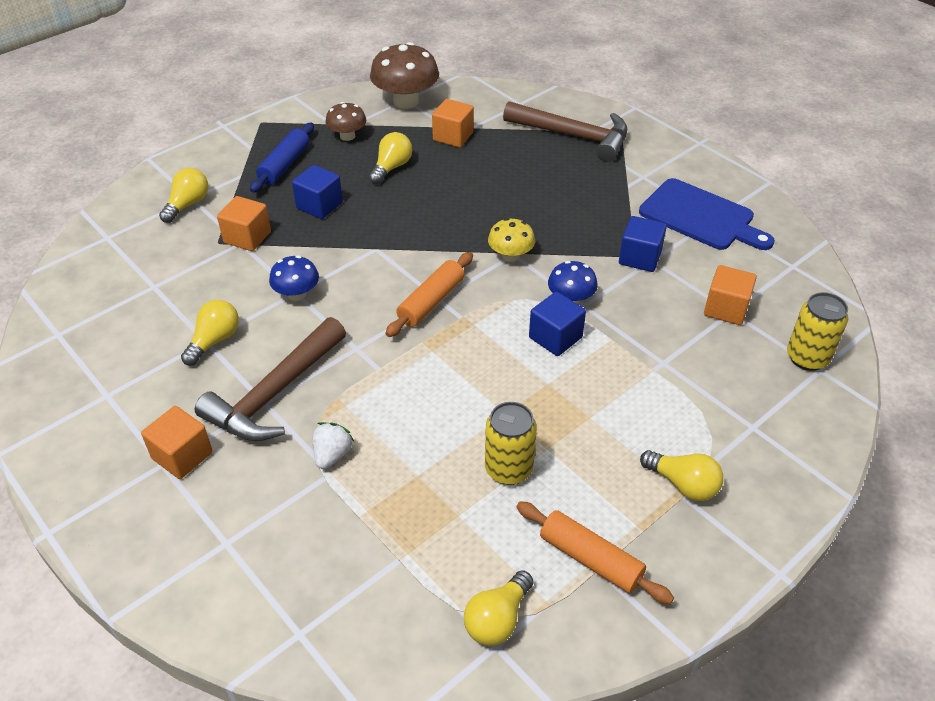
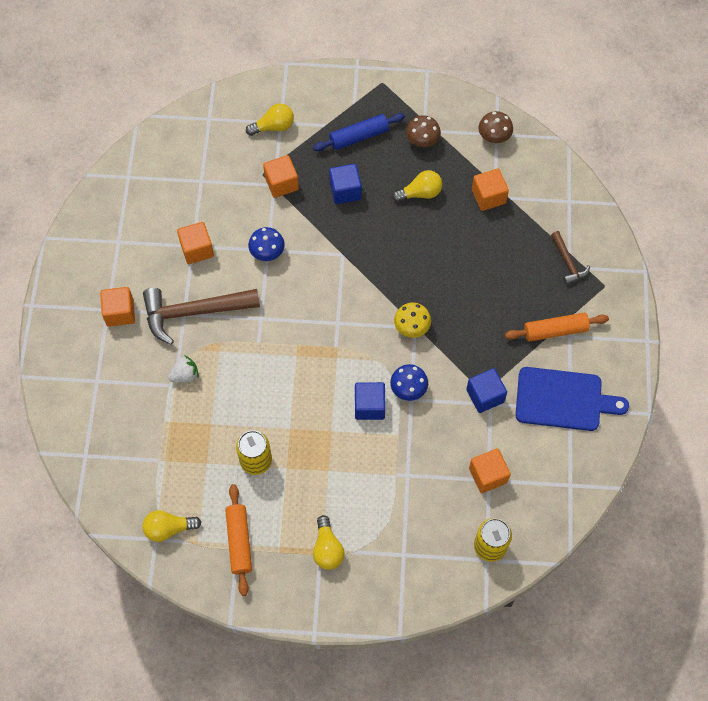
camera: 45 degrees right, 20 degrees up
(214, 341) = (197, 249): yellow light bulb -> orange cube
(406, 101) = (494, 136): brown mushroom -> brown mushroom, size x0.57
(431, 302) = (331, 321): orange rolling pin -> orange rolling pin (555, 331)
(573, 136) = (567, 262): brown hammer -> brown hammer, size x0.51
(700, 217) = (563, 400): blue cutting board -> blue cutting board turned 75 degrees counterclockwise

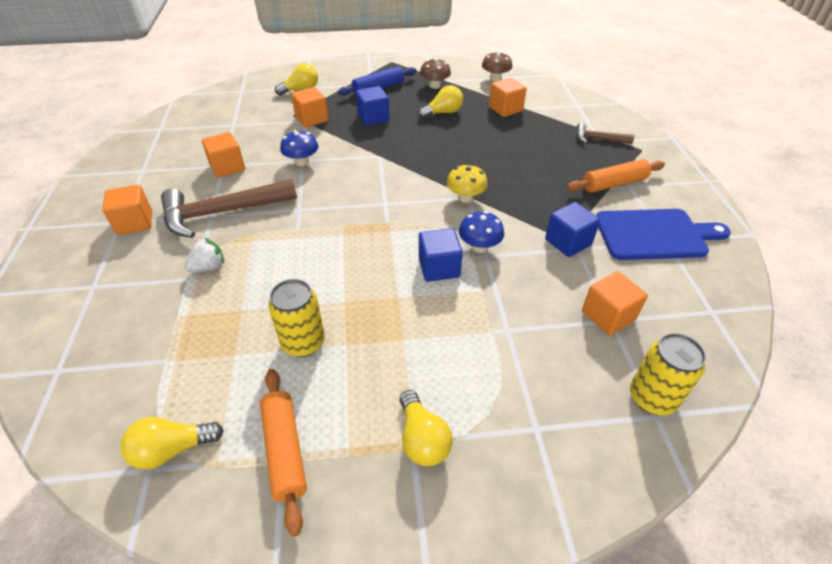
camera: 10 degrees left, 20 degrees down
(567, 262) = (598, 139): brown hammer -> brown hammer turned 135 degrees clockwise

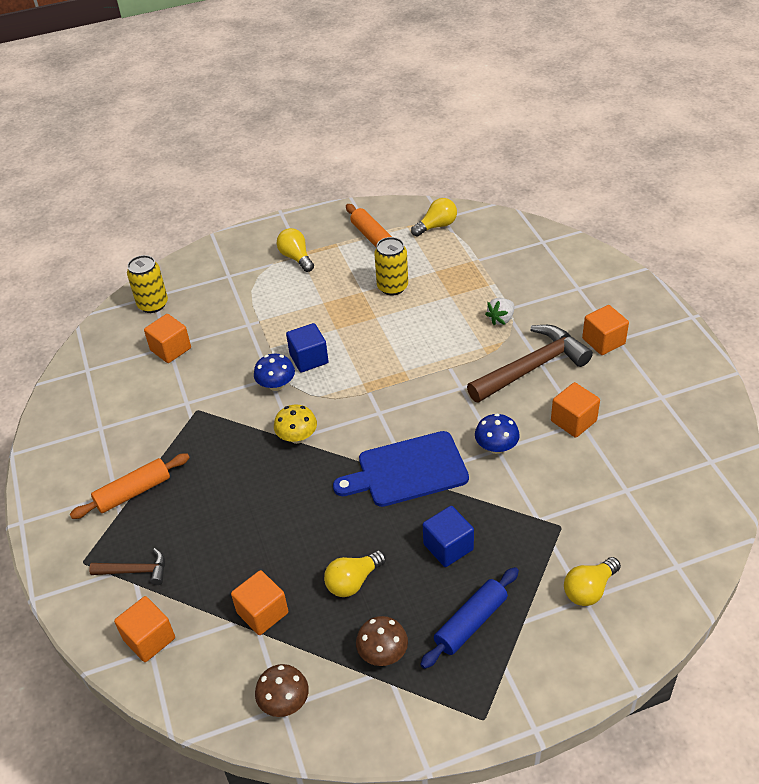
camera: 170 degrees right, 0 degrees up
(312, 119) = (530, 524): orange cube -> orange cube (149, 639)
(568, 242) = (194, 407): blue cube -> none
(655, 235) = (109, 432): blue cutting board -> blue cutting board (407, 470)

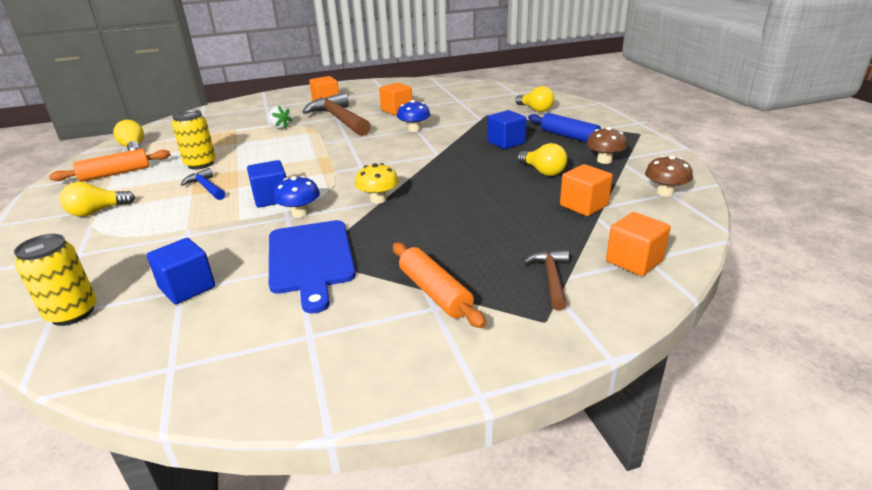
camera: 90 degrees left, 15 degrees down
(170, 349) = (187, 288): orange cube -> blue cube
(337, 308) = (206, 187): none -> blue hammer
(407, 470) = (430, 155): blue cutting board -> blue cutting board (310, 259)

